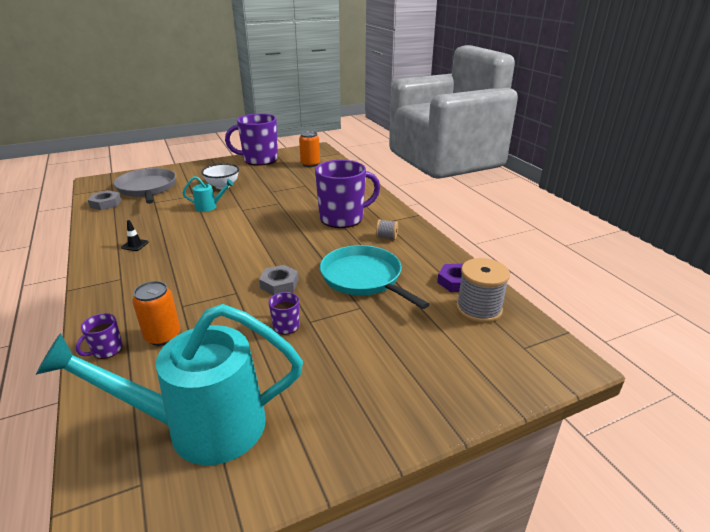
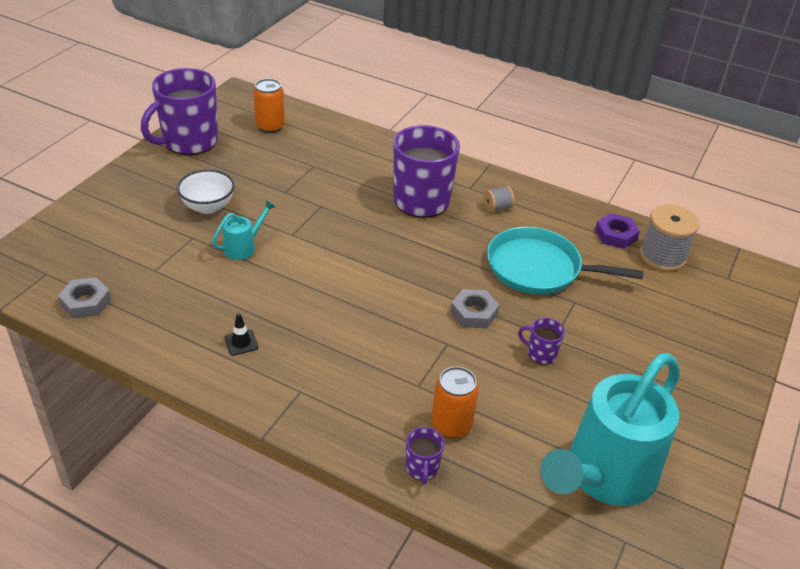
camera: 40 degrees left, 10 degrees up
(147, 188) = (104, 252): grey pan -> none

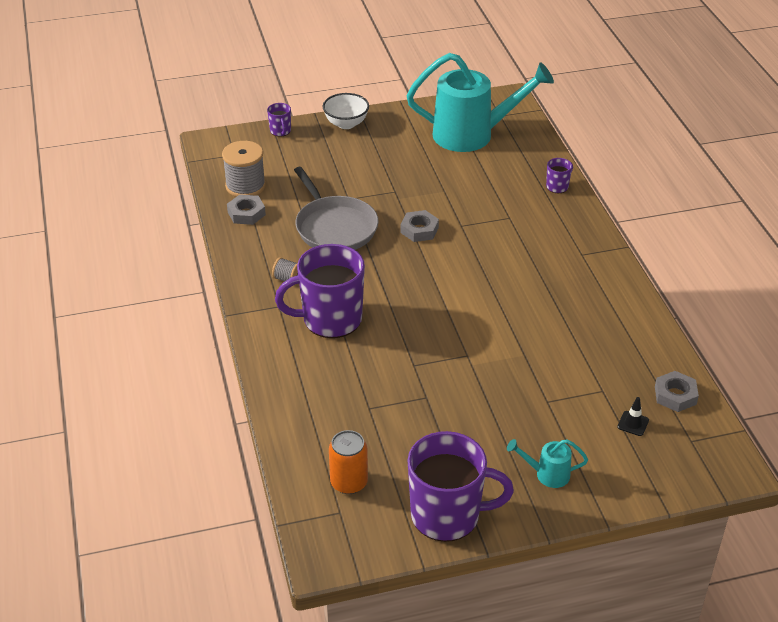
camera: 130 degrees left, 0 degrees up
(208, 207) = (505, 423): white bowl -> white bowl (346, 124)
(241, 342) = (589, 301): black traffic cone -> black traffic cone (633, 423)
(243, 247) = (516, 368): turquoise watering can -> turquoise watering can (547, 474)
(451, 425) = (517, 192): orange can -> none
(538, 268) = (334, 227): turquoise pan -> grey pan
(541, 353) = (415, 190): purple mug -> purple mug (280, 131)
(615, 235) = (246, 213): purple nut -> grey nut

